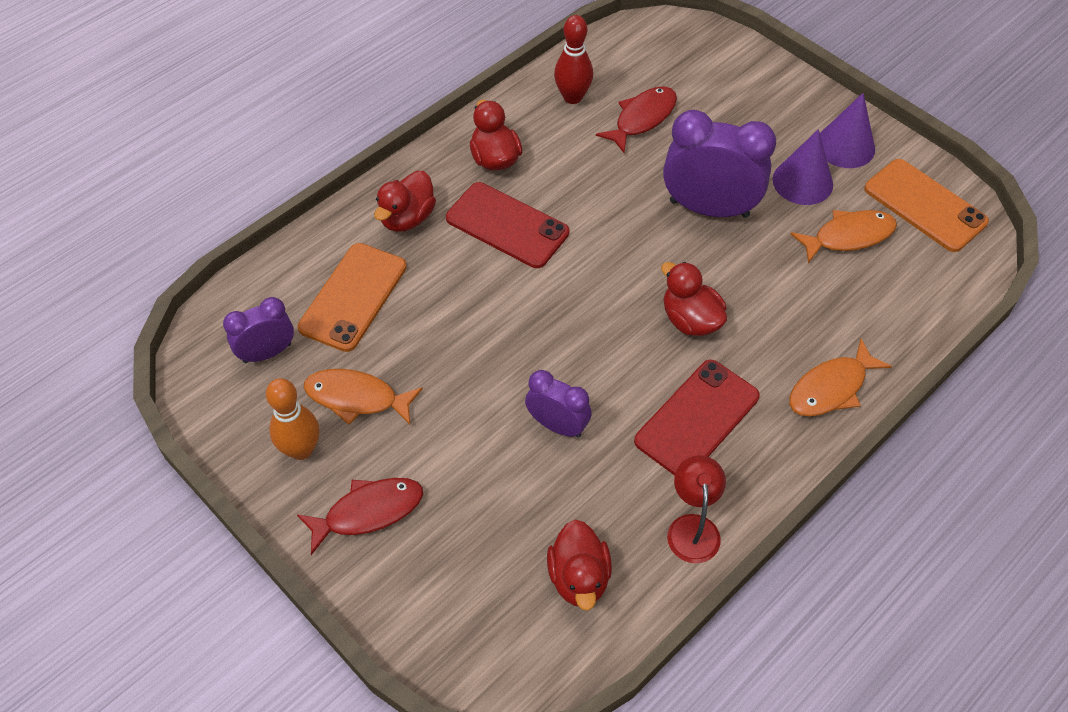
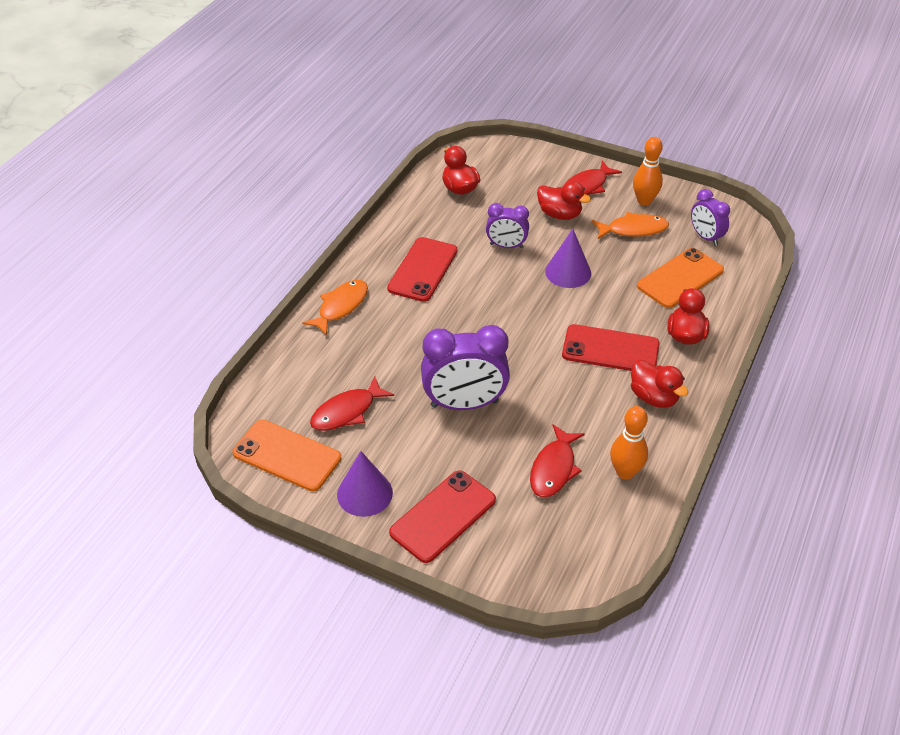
camera: 160 degrees right, 10 degrees down
(267, 353) = (705, 237): purple clock -> purple clock turned 105 degrees clockwise
(353, 297) = (680, 278): orange phone -> orange phone turned 45 degrees clockwise
(572, 97) = (625, 472): red bowling pin -> orange bowling pin
(690, 320) = (448, 322): red duck -> red duck (559, 214)
(692, 527) = (406, 221): red lamp -> none
(771, 106) = (443, 516): none -> red phone
(802, 182) = (395, 448): purple cone -> purple cone (568, 272)
(848, 236) = (347, 412): orange fish -> red fish

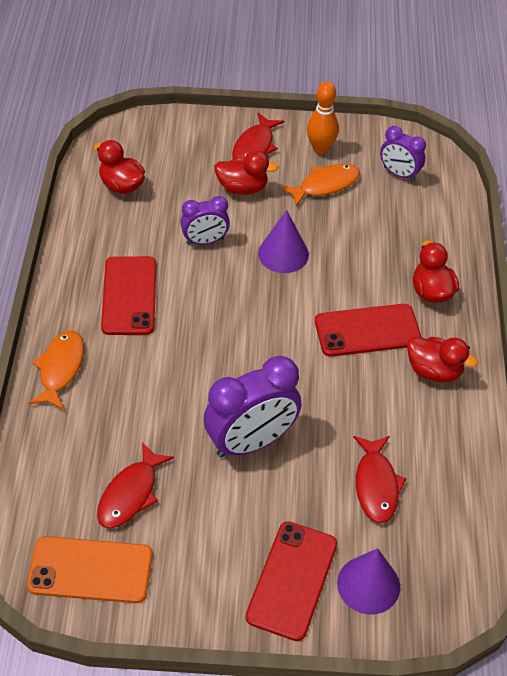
camera: 25 degrees left, 5 degrees up
(364, 493) = (197, 584): purple cone -> purple cone (368, 584)
(625, 472) = (446, 464): orange bowling pin -> none
(680, 278) = (396, 228): orange phone -> none

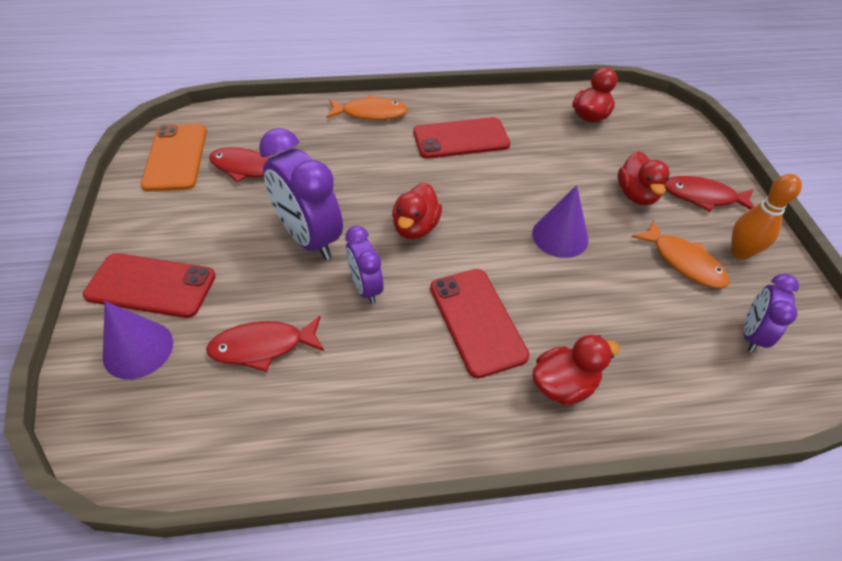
camera: 80 degrees right, 0 degrees up
(205, 241) = (549, 177): purple clock -> purple clock (365, 288)
(434, 371) = (434, 395): red duck -> red duck (415, 227)

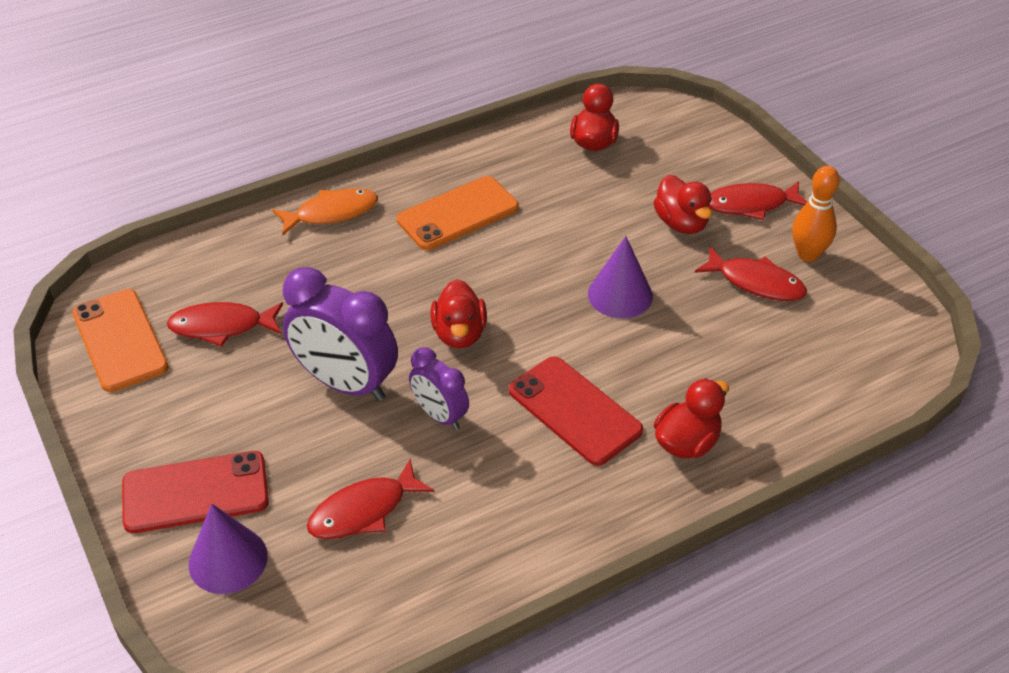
camera: 20 degrees left, 5 degrees down
(461, 139) = (458, 214): red phone -> orange phone
(683, 262) = (756, 282): orange fish -> red fish
(751, 334) = (844, 335): purple clock -> none

